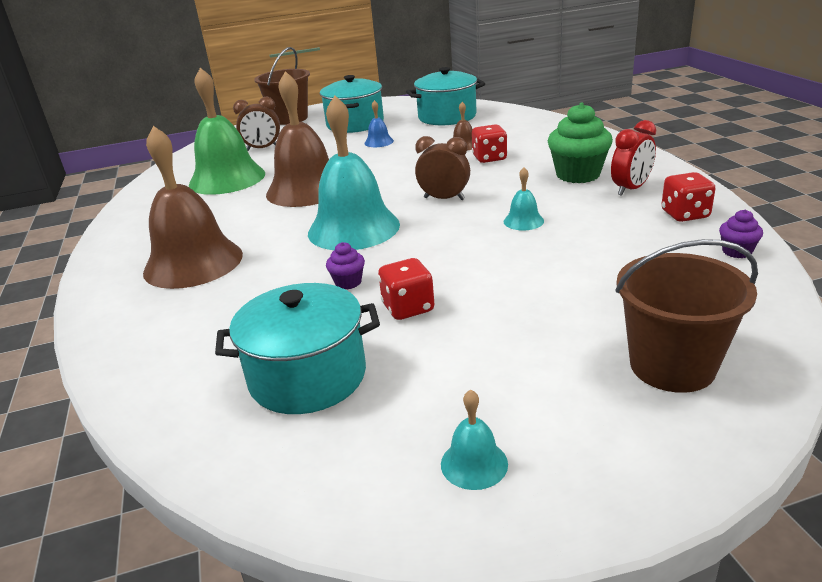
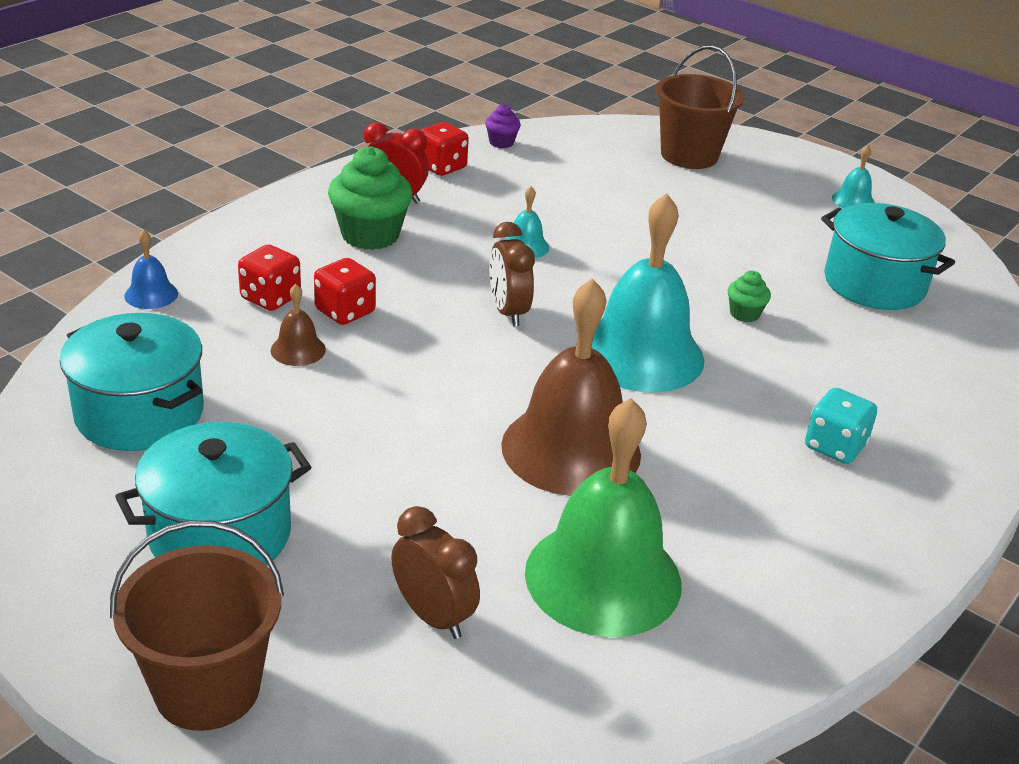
camera: 130 degrees left, 5 degrees up
(193, 263) = (834, 446): brown bell -> turquoise dice
(348, 282) = (744, 314): purple cupcake -> green cupcake
(379, 142) = (320, 453): blue bell -> blue bell (151, 294)
(408, 308) = (743, 267): red dice -> red dice (270, 298)

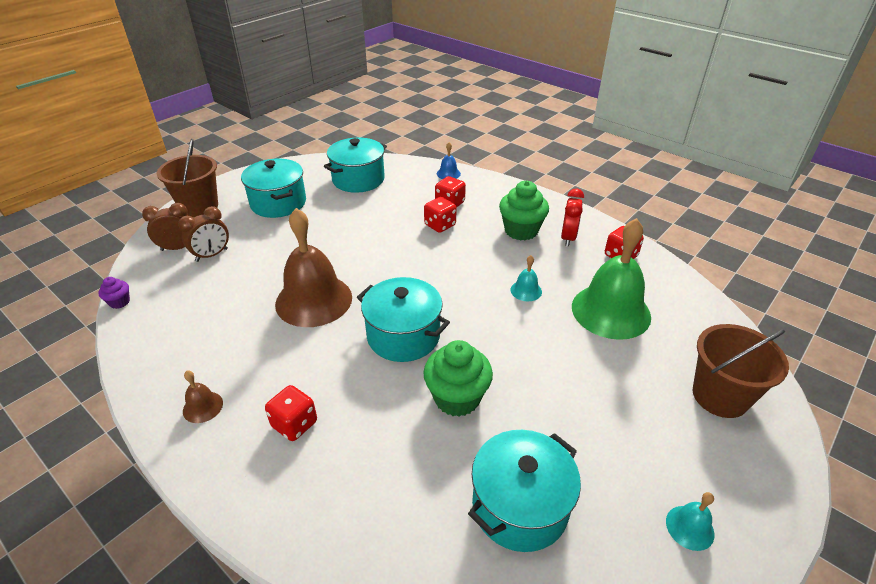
camera: 95 degrees right, 5 degrees up
(298, 350) = (405, 213): brown bell -> brown bell (203, 407)
(501, 142) = (675, 283): purple cupcake -> purple cupcake (119, 302)
(508, 312) = (446, 281): brown clock -> brown clock (178, 248)
(603, 577) = (215, 306): green bell -> green bell (611, 311)
(641, 354) = (403, 336): turquoise bell -> turquoise pot
(744, 314) = (457, 398): green cupcake -> green cupcake, size x2.04
(834, 446) = (294, 424): turquoise dice -> red dice

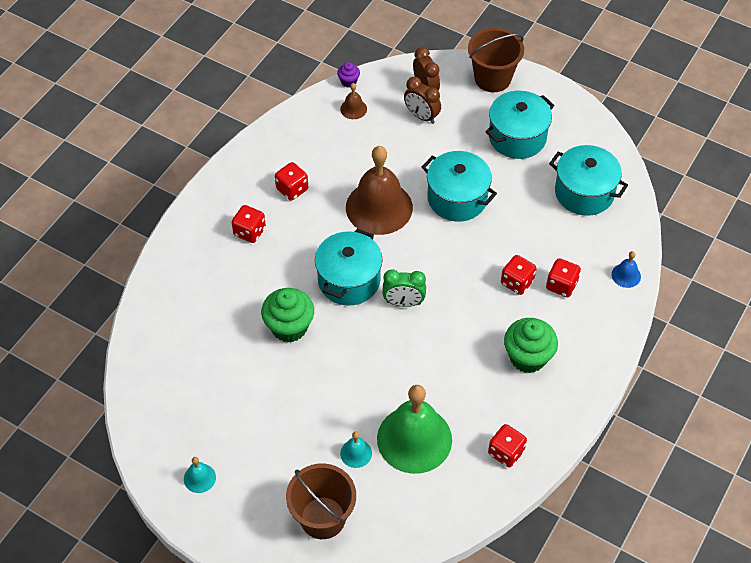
camera: 80 degrees right, 15 degrees up
(203, 407) = (256, 174): brown bell -> brown bell (353, 109)
(248, 372) = (292, 189): none -> red dice
(444, 298) = (403, 302): none -> green clock
(520, 506) = (203, 375): turquoise pot -> turquoise pot (457, 198)
(526, 290) = (428, 367): turquoise bell -> turquoise bell (356, 453)
(568, 238) = (526, 402): red clock -> none

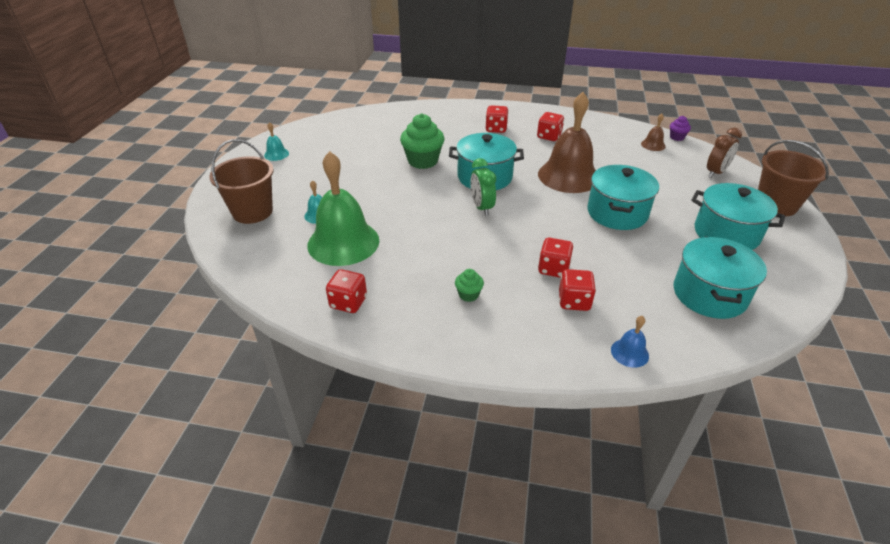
camera: 70 degrees right, 15 degrees down
(421, 116) = (684, 176): brown clock -> none
(528, 357) = (468, 295): green cupcake -> green cupcake, size x0.49

